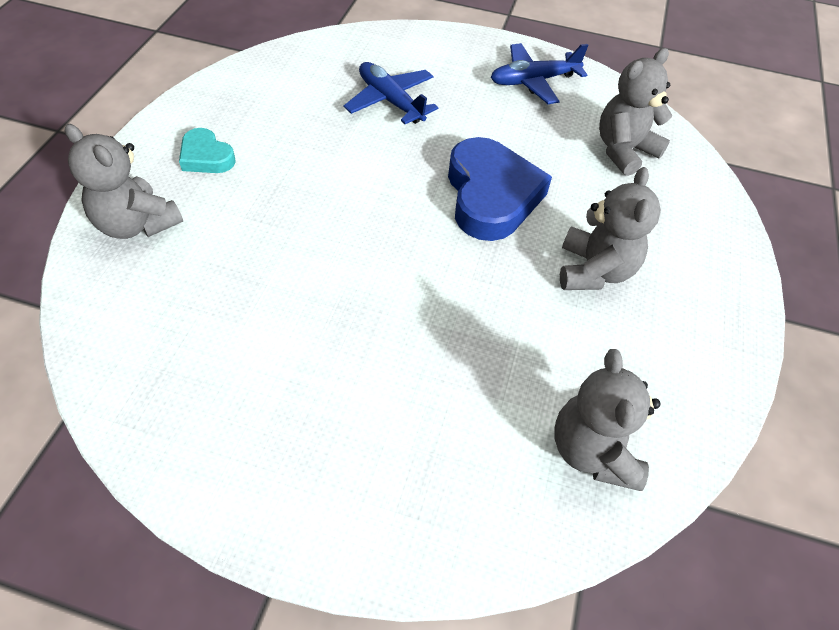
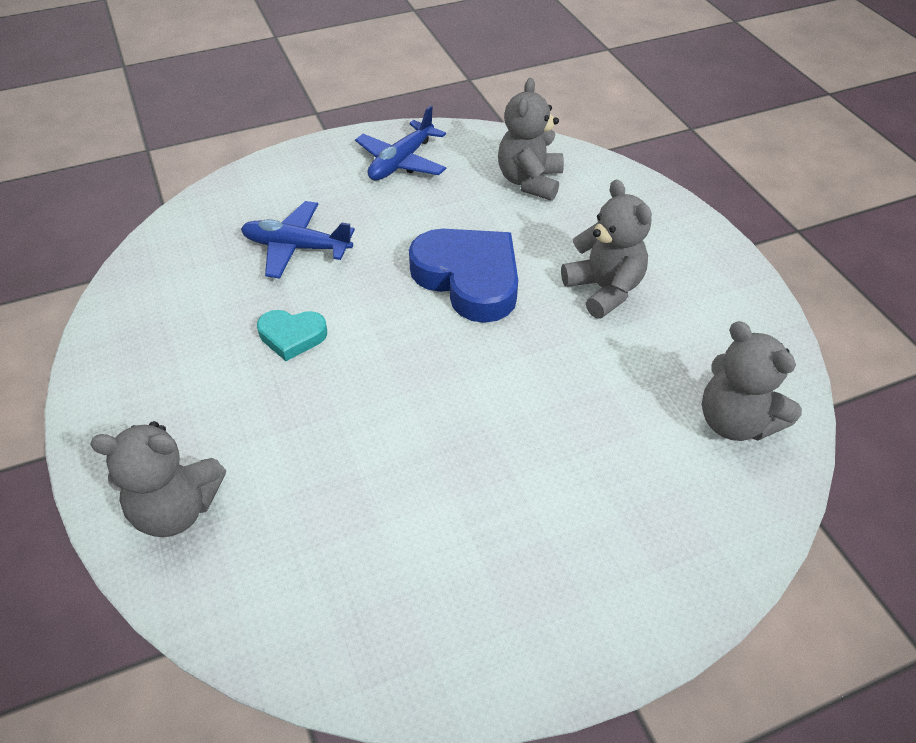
camera: 35 degrees left, 5 degrees down
(206, 157) = (174, 403): turquoise heart -> turquoise heart (292, 336)

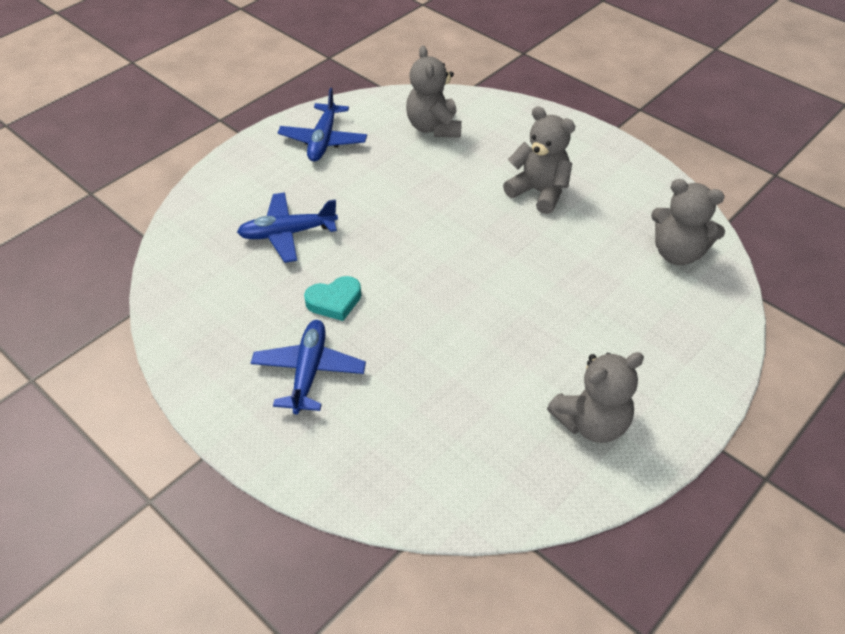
camera: 25 degrees left, 0 degrees up
(176, 509) = (339, 453): grey teddy bear -> grey teddy bear (592, 423)
(211, 404) = (309, 371): none -> blue plane
(469, 279) = (438, 215): blue heart -> none

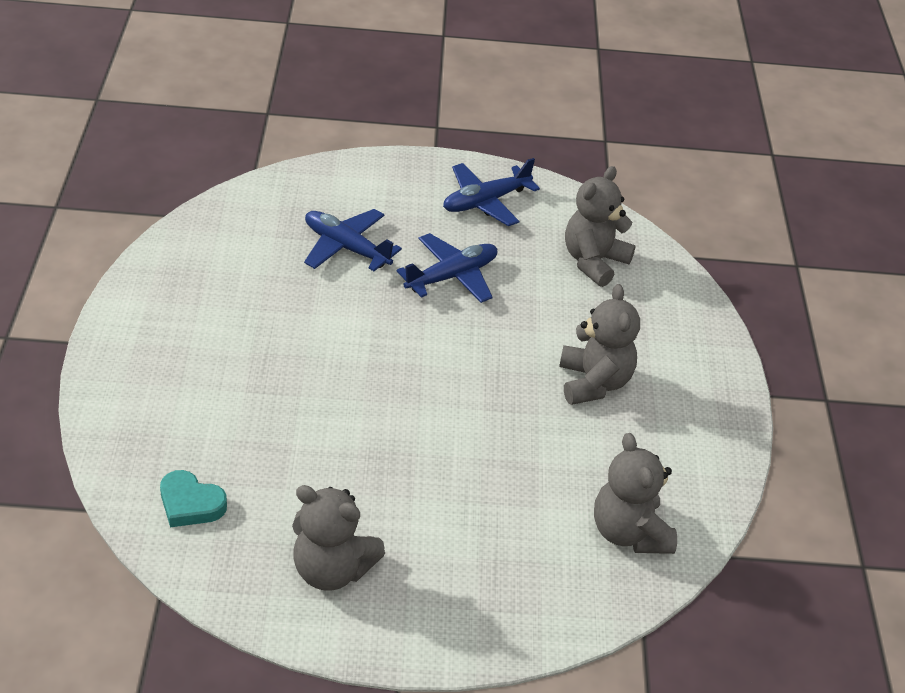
camera: 45 degrees right, 5 degrees down
(309, 371) = (208, 350): blue plane -> blue plane (452, 276)
(334, 301) = (300, 321): turquoise heart -> turquoise heart (190, 504)

